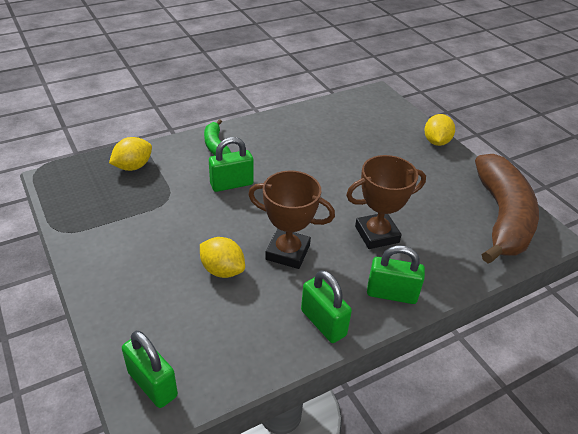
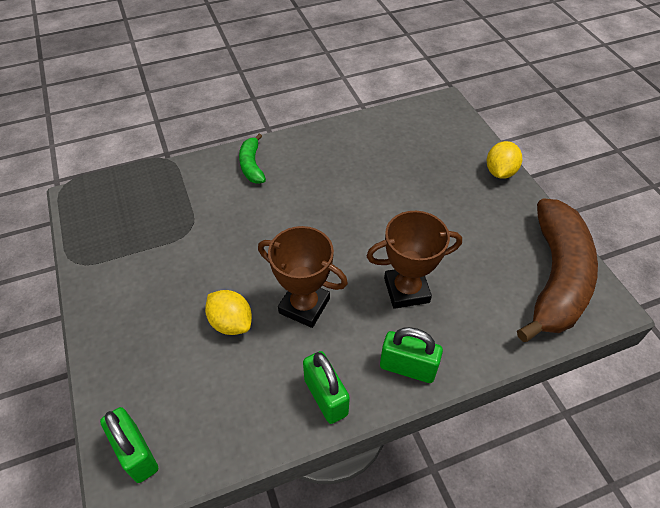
camera: 10 degrees right, 10 degrees up
(133, 166) = (160, 187): yellow lemon -> none
(231, 184) = (260, 215): green padlock -> none

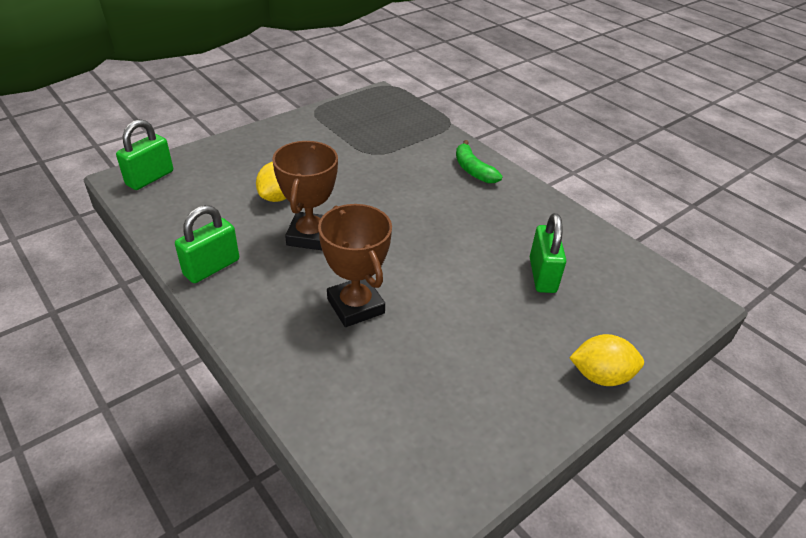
camera: 70 degrees right, 10 degrees down
(252, 165) = (473, 170): green banana -> green banana turned 90 degrees counterclockwise
(407, 367) = (255, 320): green padlock -> green padlock (542, 275)
(556, 278) = (431, 455): brown banana -> none

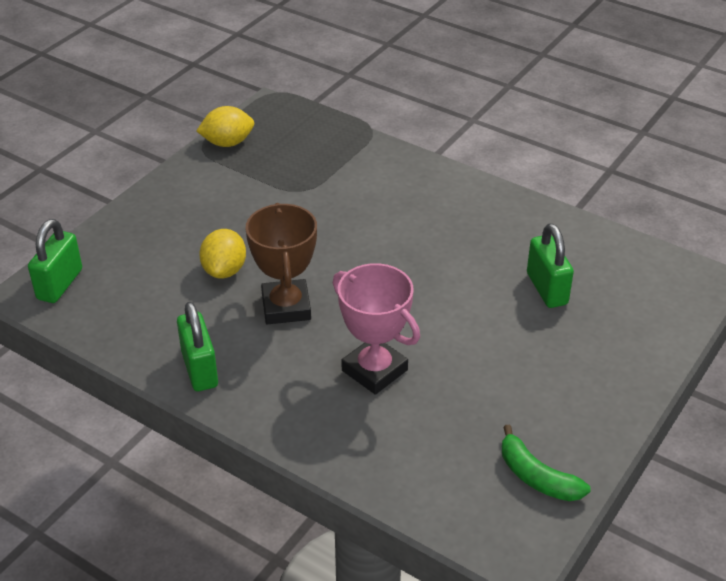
camera: 15 degrees left, 0 degrees up
(211, 267) = (200, 369): green padlock -> green padlock turned 45 degrees counterclockwise
(355, 306) = (374, 370): brown trophy -> pink trophy
(473, 170) = (424, 184): green banana -> green banana (537, 477)
(600, 376) = (638, 375): yellow lemon -> yellow lemon (227, 143)

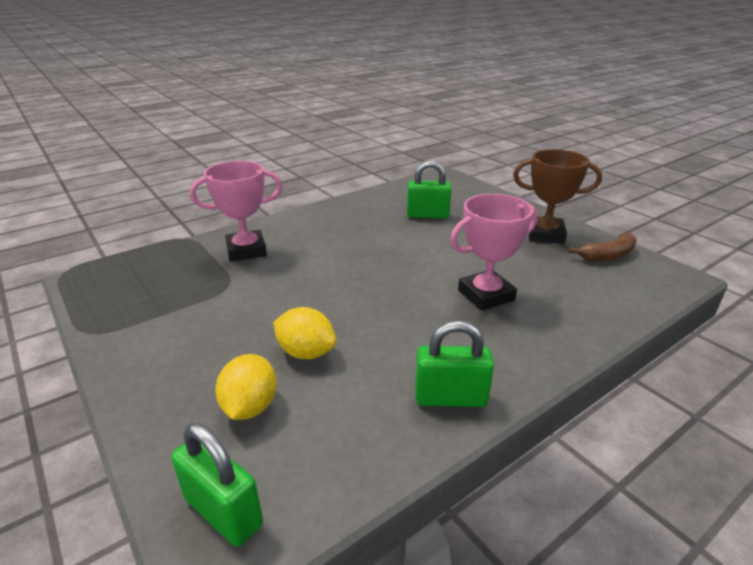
camera: 70 degrees left, 10 degrees down
(227, 143) = (104, 313): yellow lemon -> yellow lemon (250, 407)
(286, 307) = (385, 324): brown trophy -> brown trophy (545, 234)
(370, 177) = (246, 250): none -> pink trophy
(537, 477) = (607, 255): green banana -> brown banana

